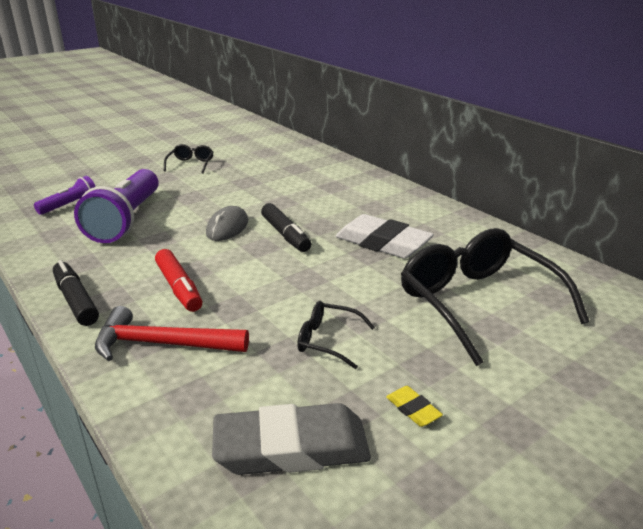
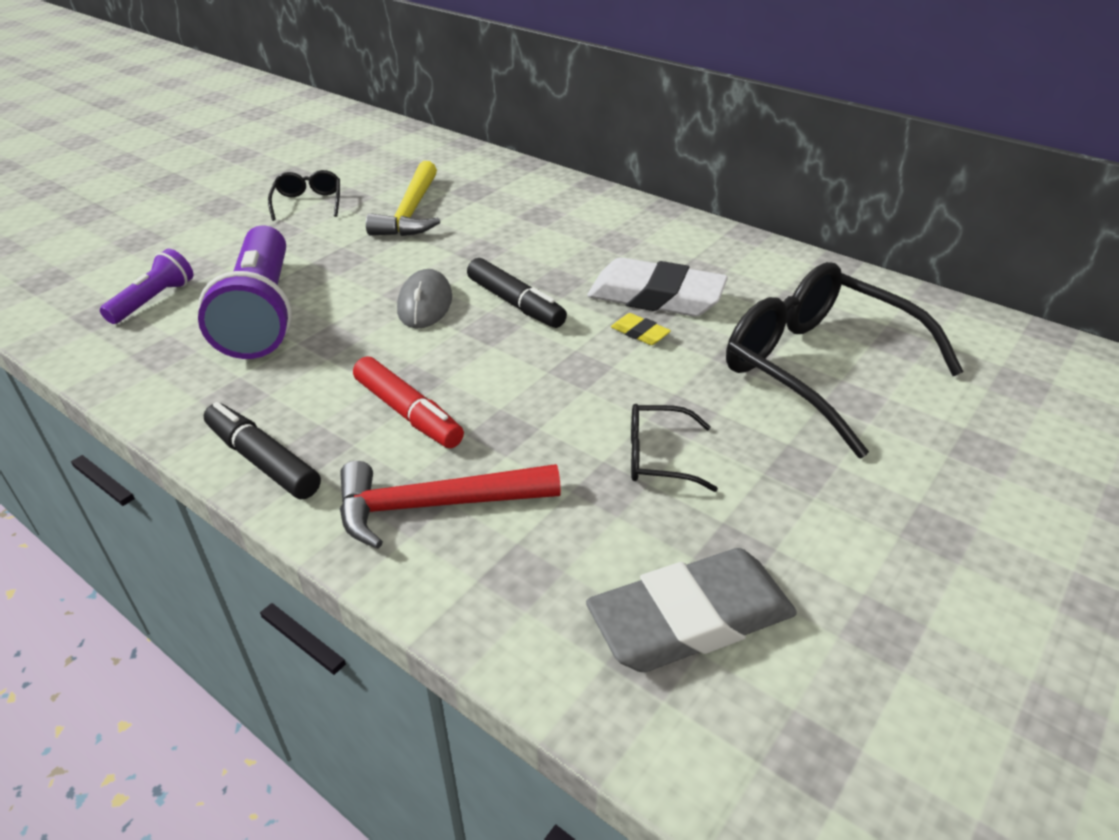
camera: 15 degrees left, 10 degrees up
(250, 176) = (411, 212): none -> yellow hammer
(413, 409) = (812, 533): yellow eraser -> yellow eraser (640, 333)

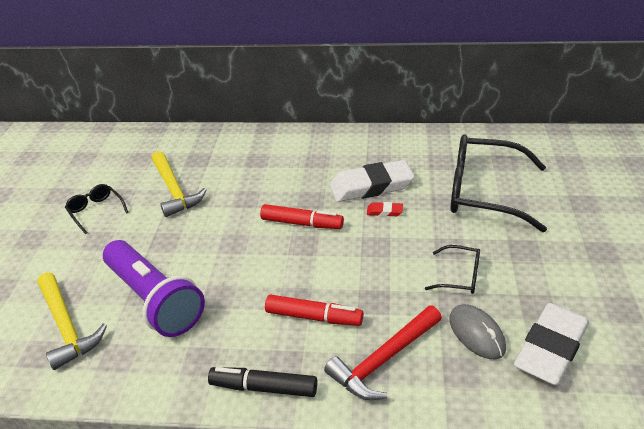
camera: 30 degrees left, 0 degrees up
(154, 300) = (67, 326): purple flashlight -> yellow hammer
(425, 304) = (250, 247): grey mouse -> grey mouse (476, 334)
(516, 303) = (302, 223): black marker -> red marker
(640, 333) = (384, 211): yellow eraser -> red eraser
(657, 457) = (460, 276): black glasses -> black glasses turned 135 degrees counterclockwise
(691, 619) = (550, 348): grey eraser -> white eraser

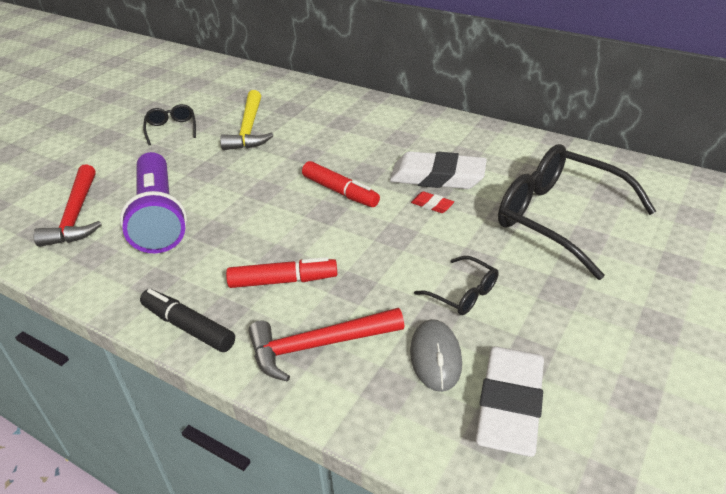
camera: 25 degrees right, 0 degrees up
(67, 326) = (76, 215): yellow hammer -> red hammer
(314, 317) = (283, 281): red marker -> red marker turned 45 degrees counterclockwise
(550, 348) = (509, 404): white eraser -> white eraser turned 45 degrees counterclockwise

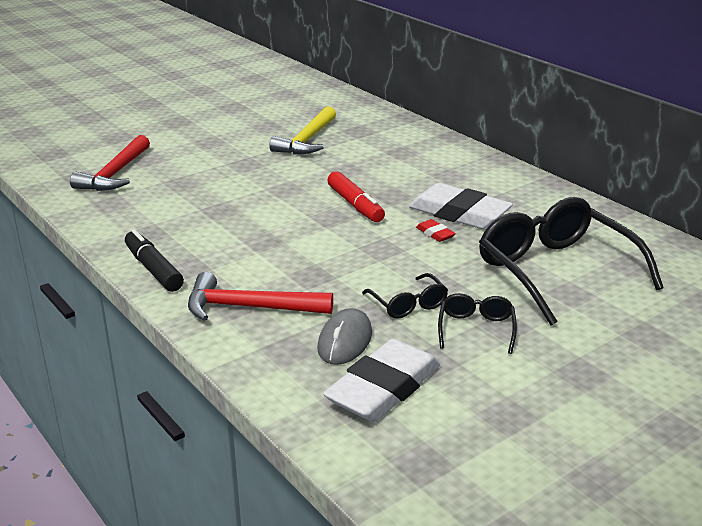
camera: 20 degrees right, 10 degrees down
(159, 217) = (182, 190): purple flashlight -> none
(171, 129) = (237, 126): black glasses -> black glasses (476, 329)
(283, 281) = (254, 257): red marker -> none

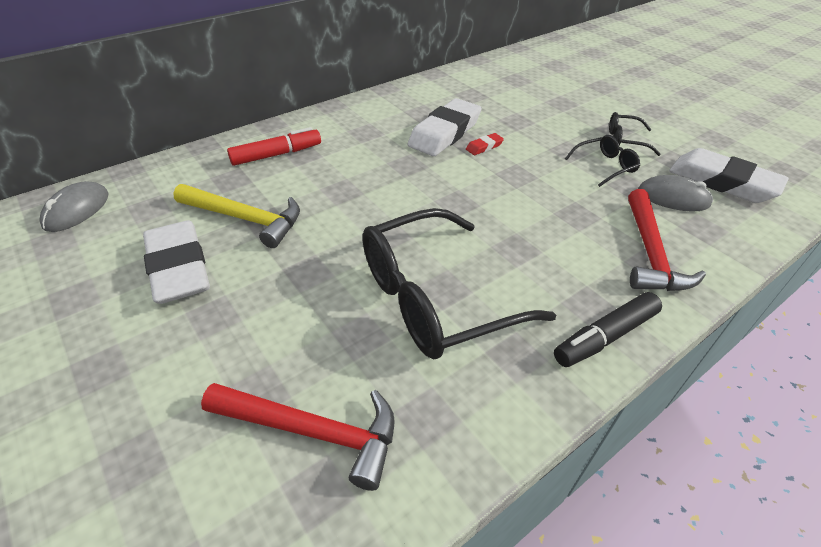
camera: 90 degrees left, 15 degrees up
(255, 128) = (179, 267): none -> white eraser
(317, 94) = (77, 210): none -> grey mouse
(355, 205) = (429, 186): red marker -> red marker (277, 155)
(555, 271) = (533, 104): black glasses -> black glasses (434, 298)

